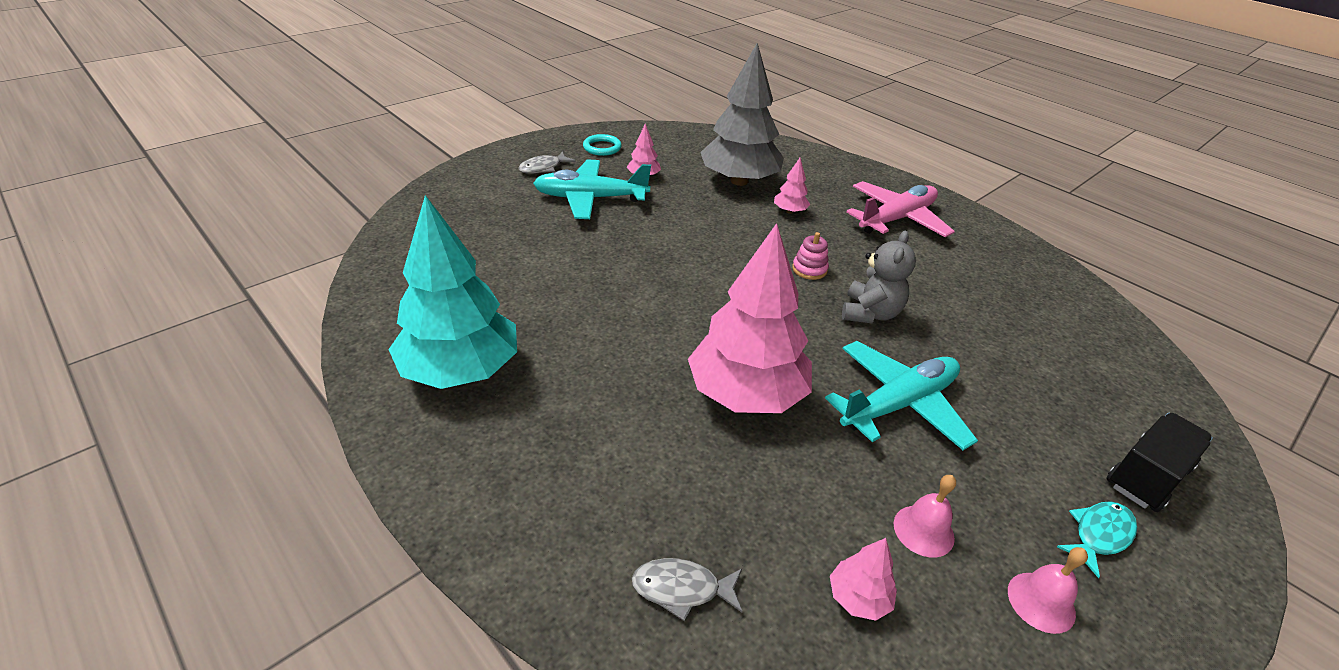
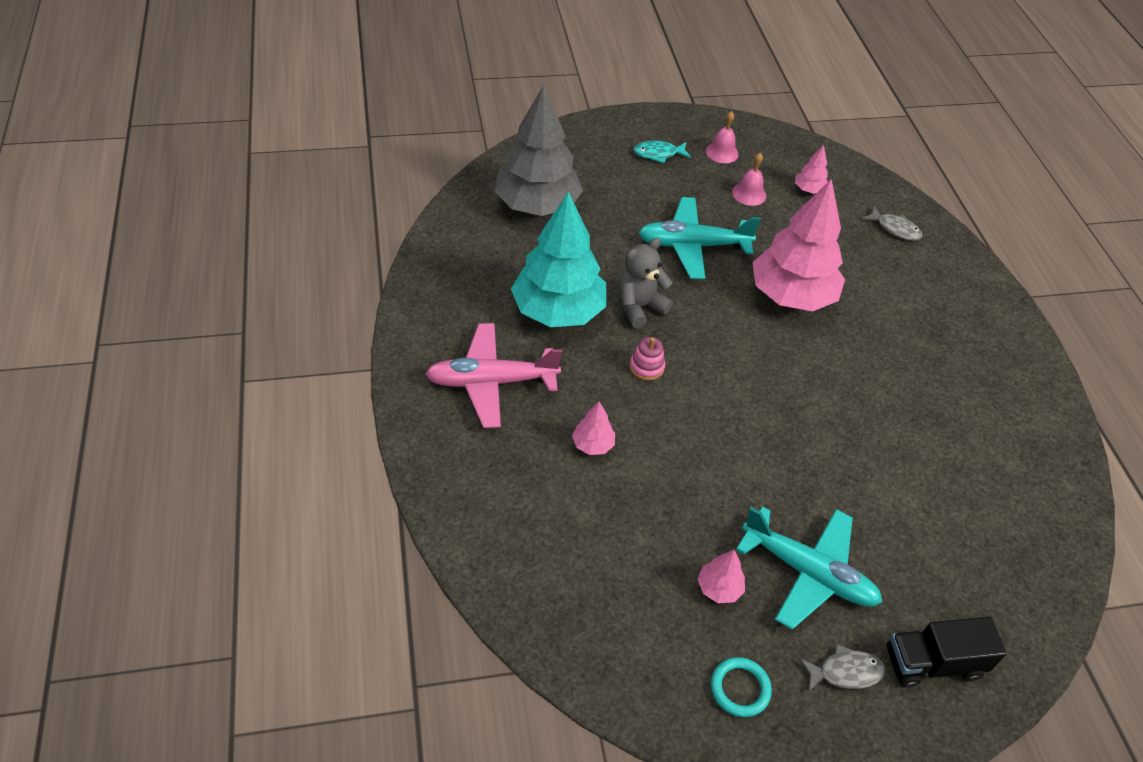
camera: 150 degrees left, 10 degrees up
(461, 370) = (995, 404): turquoise tree -> turquoise tree (558, 311)
(739, 181) = (605, 522): grey tree -> grey tree (537, 205)
(1147, 476) = (593, 156): black truck -> black truck (932, 663)

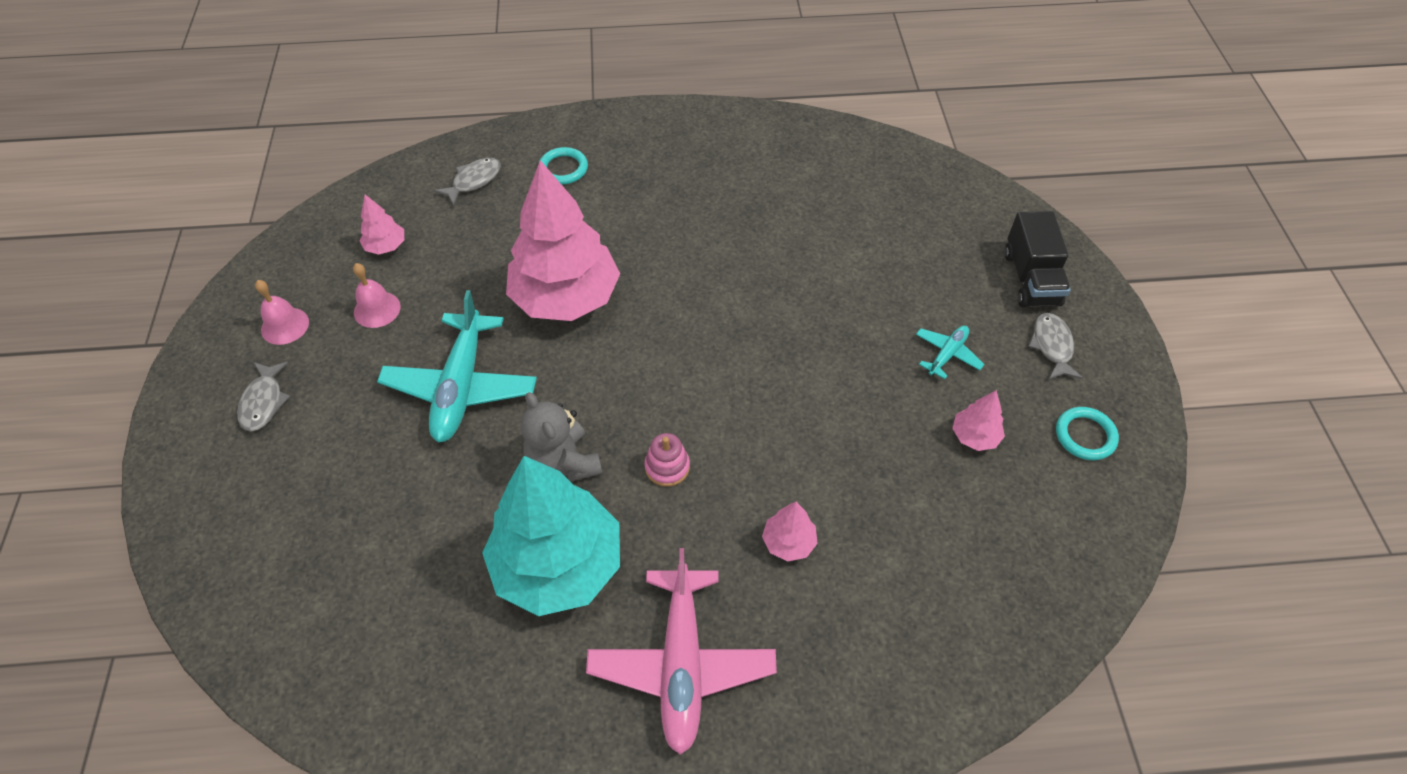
camera: 80 degrees left, 5 degrees up
(537, 205) = (332, 578): grey tree -> none
(658, 154) = (264, 402): turquoise fish -> grey fish
(808, 572) = (947, 354): turquoise plane -> turquoise plane, size x0.48
(932, 282) = (563, 169): none -> turquoise ring

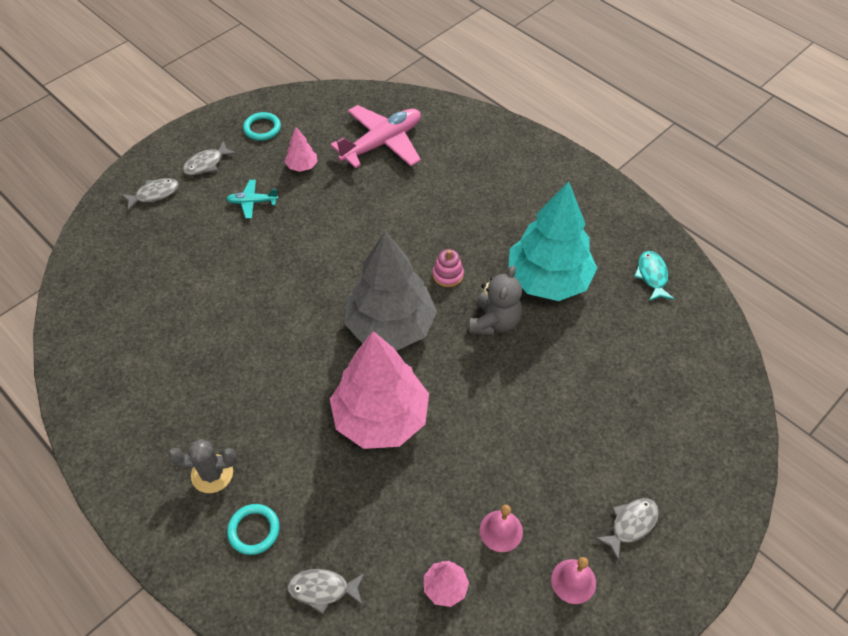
camera: 130 degrees left, 0 degrees up
(440, 695) = (652, 276): none -> turquoise fish
(461, 386) = (502, 417): turquoise plane -> none
(638, 169) = (212, 474): none -> grey cactus
(654, 369) = (390, 326): none -> grey tree
(682, 664) = (537, 202): pink plane -> pink plane (382, 143)
(788, 542) = (438, 201): pink tree -> none
(1031, 278) = (154, 194): black truck -> grey fish

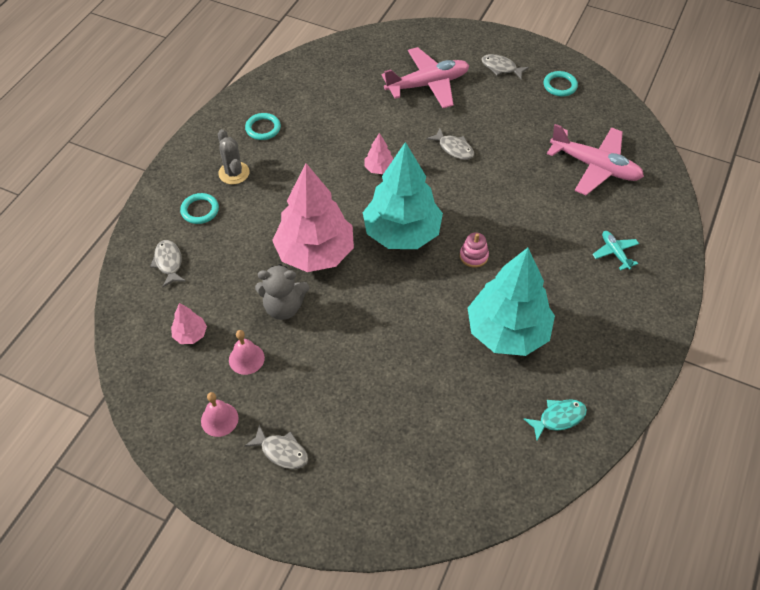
camera: 70 degrees right, 0 degrees up
(154, 194) = (453, 52): grey fish -> grey fish (454, 148)
(155, 420) = (263, 128): none -> turquoise ring
(189, 233) = (427, 84): none -> pink plane
(252, 202) = (478, 108): turquoise plane -> turquoise plane (615, 253)
(302, 166) = (535, 124): pink tree -> pink tree (379, 168)
(390, 326) = (402, 233): grey tree -> turquoise tree
(494, 322) = (440, 303): grey teddy bear -> grey teddy bear (284, 307)

